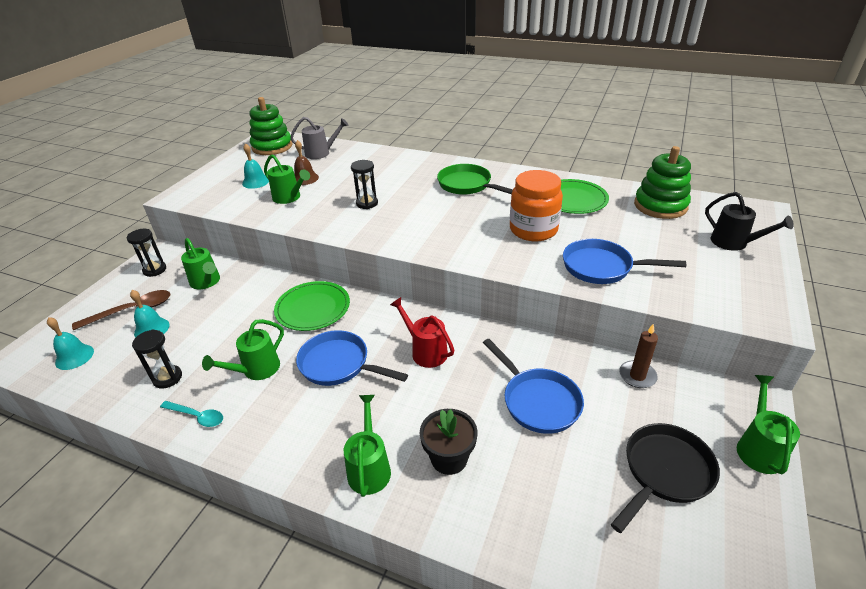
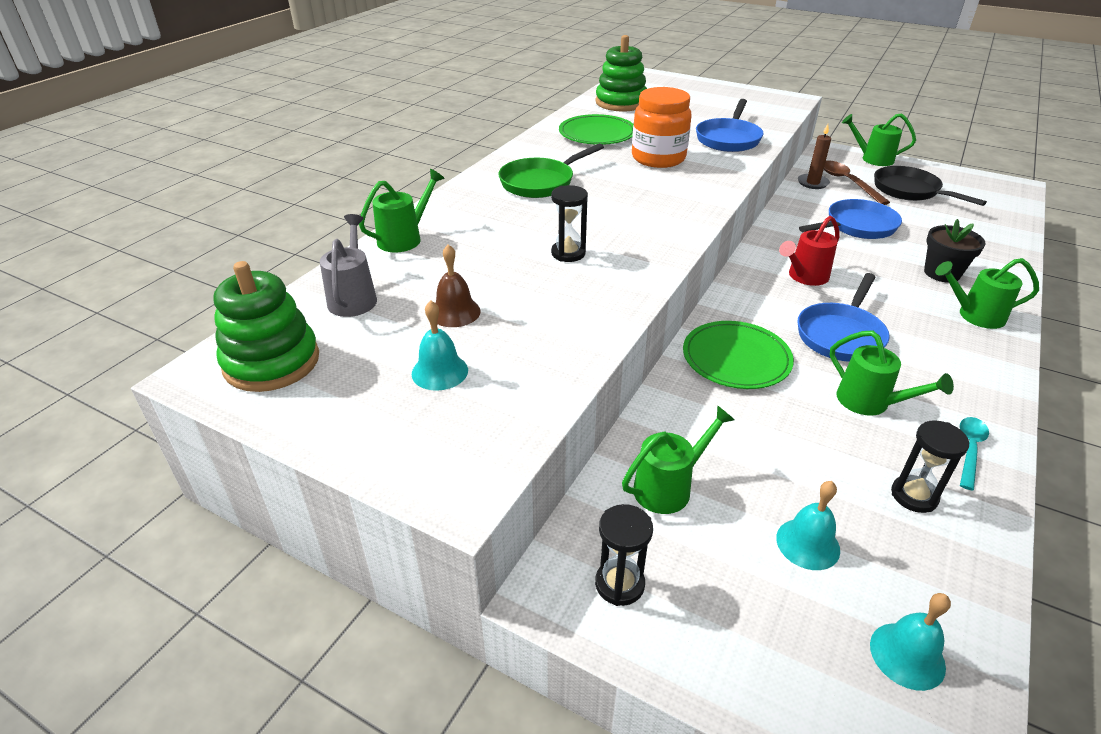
camera: 85 degrees left, 0 degrees up
(132, 311) = (759, 591): brown spoon -> brown spoon (848, 182)
(289, 198) = (525, 325): green watering can -> green watering can (405, 238)
(734, 243) = (689, 90): black watering can -> none

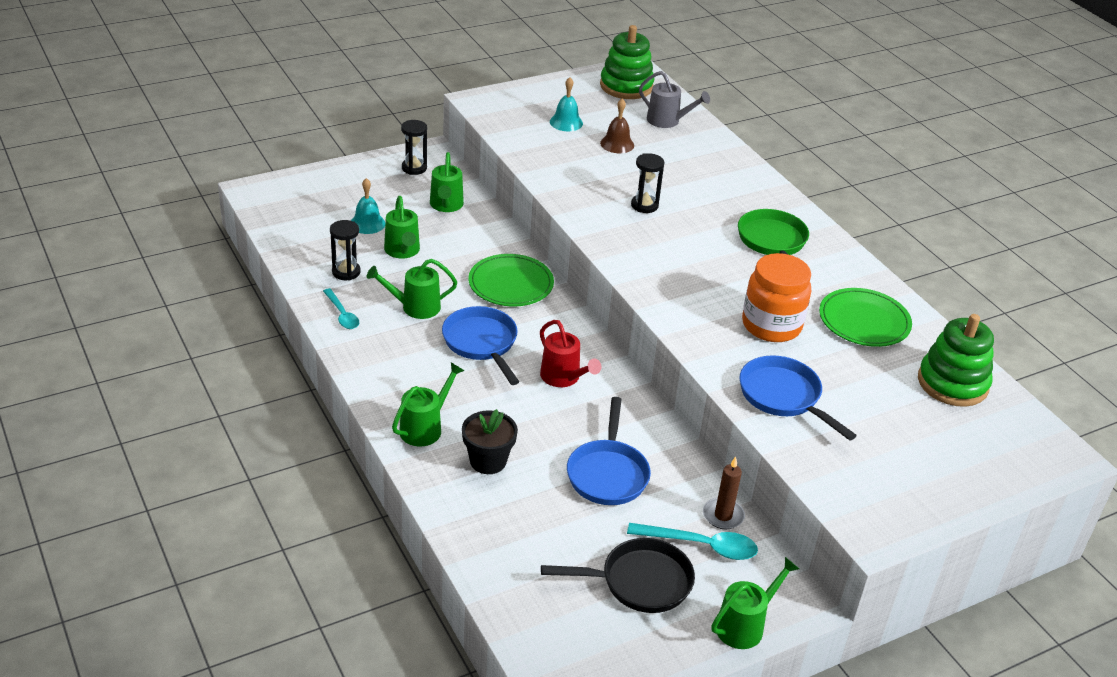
camera: 120 degrees right, 0 degrees up
(405, 238) = (728, 157): green watering can -> green watering can (403, 251)
(804, 277) = (564, 378): red watering can -> red watering can turned 150 degrees clockwise
(848, 182) = (701, 545): brown spoon -> turquoise spoon
(907, 655) = (295, 213): turquoise bell -> none

